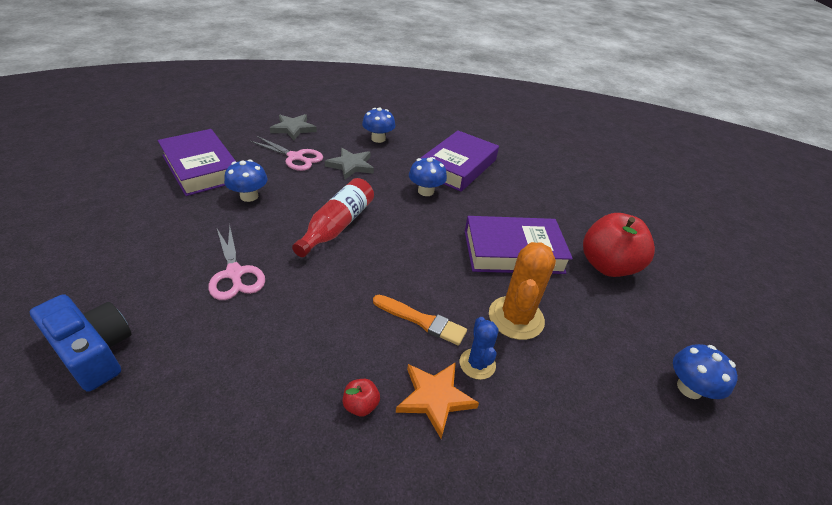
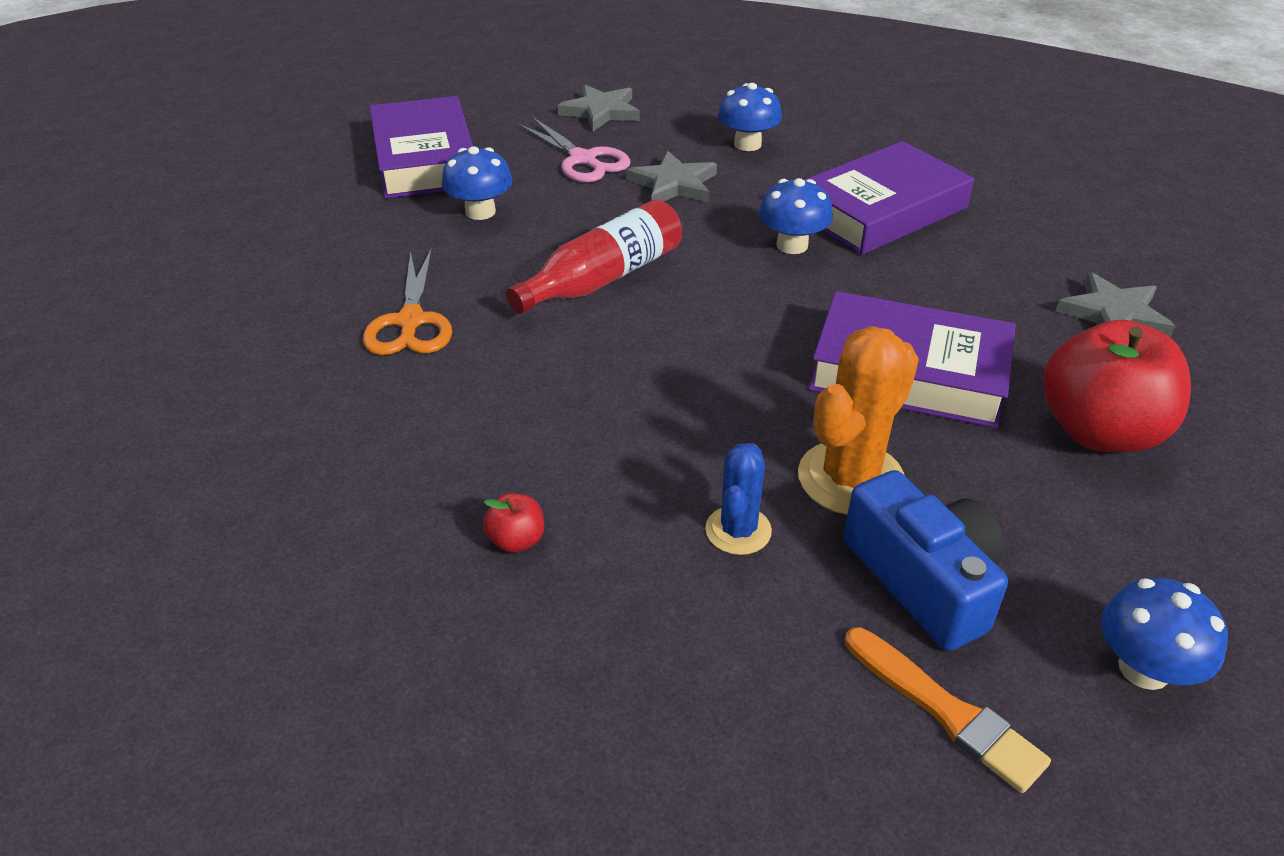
camera: 25 degrees right, 0 degrees up
(93, 351) = (185, 386): blue camera -> blue camera (923, 580)
(234, 273) = (410, 321): pink scissors -> orange scissors
(422, 320) = (675, 447): orange brush -> orange brush (947, 711)
(435, 398) = (638, 560): orange star -> none
(582, 204) = (1113, 314): none -> grey star

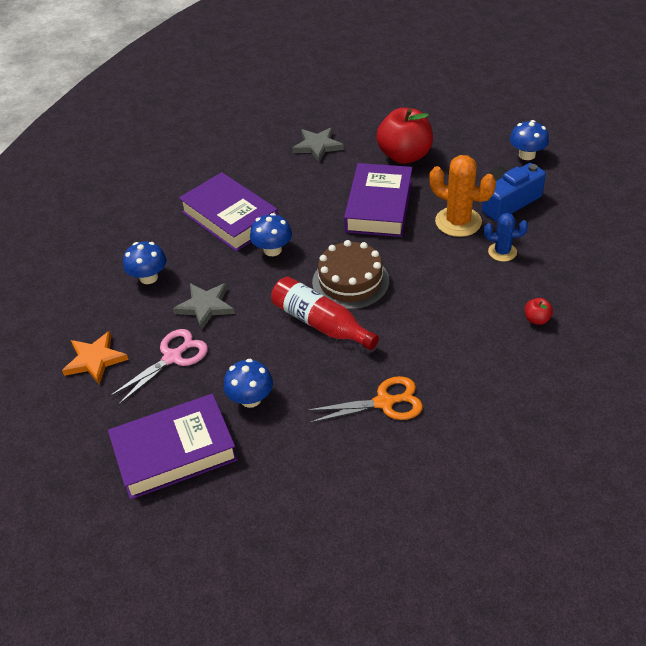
camera: 95 degrees left, 5 degrees up
(601, 112) = (95, 360): grey star -> orange star
(694, 316) = (350, 281): none -> brown cake
(947, 711) = (566, 197): orange brush -> none

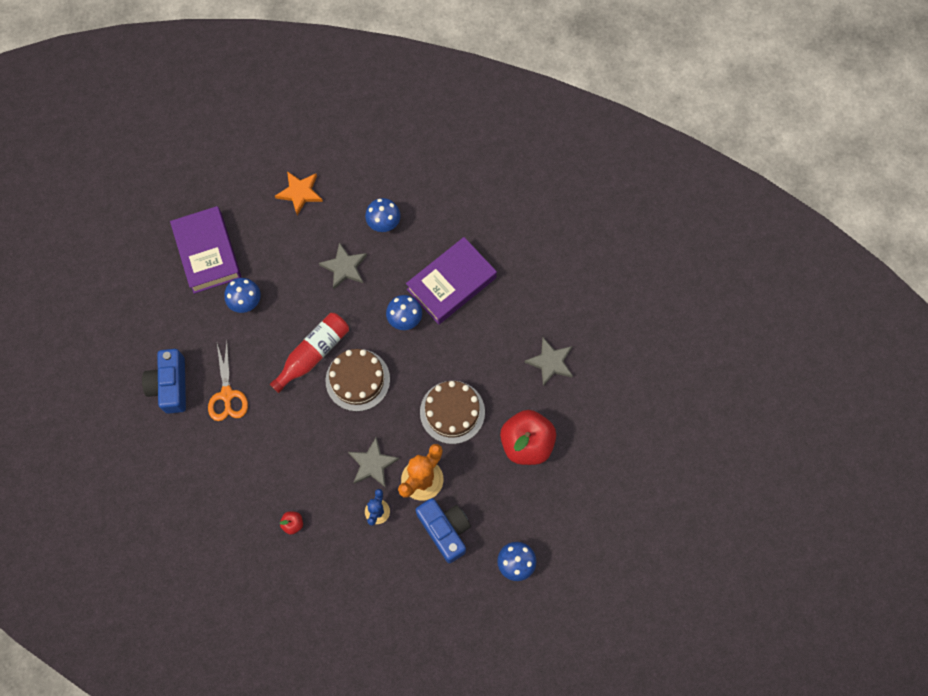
camera: 90 degrees right, 25 degrees up
(172, 357) = (294, 246): pink scissors -> none
(378, 469) = (170, 385): none -> blue camera
(379, 206) = (452, 412): purple book -> brown cake
(449, 260) = (372, 464): none -> grey star

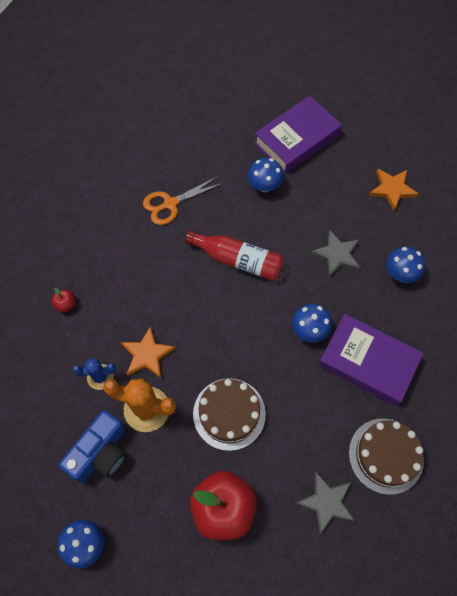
camera: 70 degrees right, 5 degrees down
(170, 385) = (162, 158): blue camera -> none
(357, 380) = (227, 309): brown cake -> brown cake (386, 455)
(372, 464) = (147, 354): grey star -> orange star

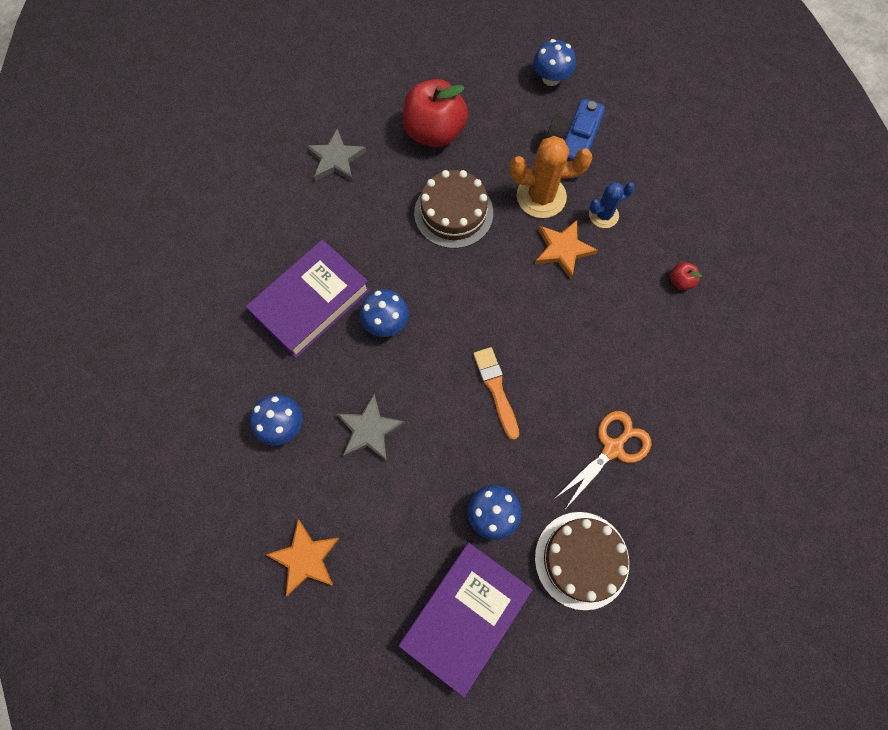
camera: 165 degrees right, 5 degrees up
(238, 260) = (496, 389): red bottle -> orange brush
(368, 362) = (311, 302): purple book -> purple book turned 60 degrees counterclockwise
(386, 455) = (281, 213): brown cake -> brown cake (581, 560)

